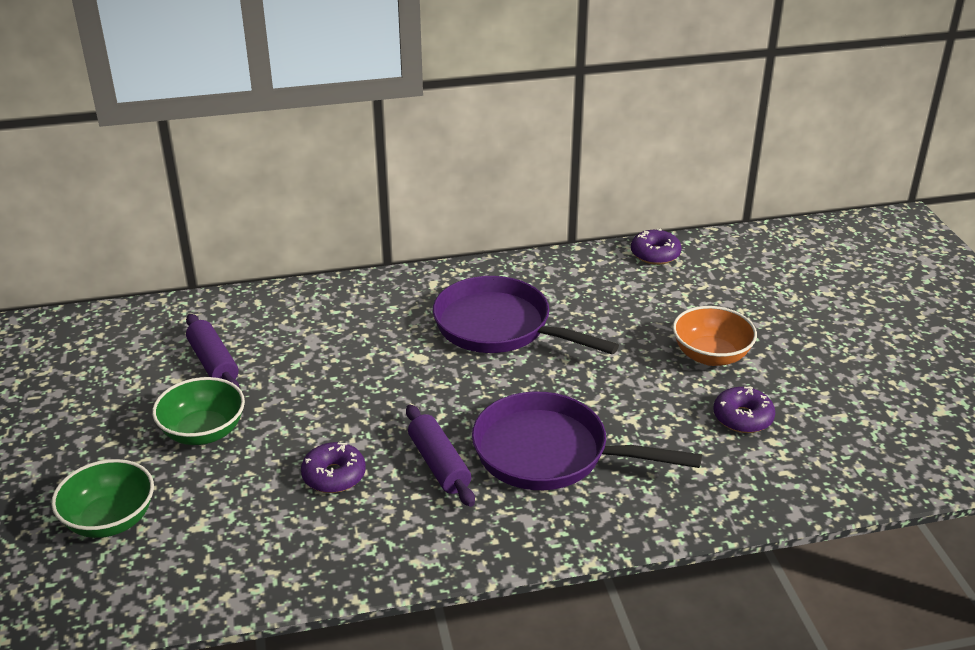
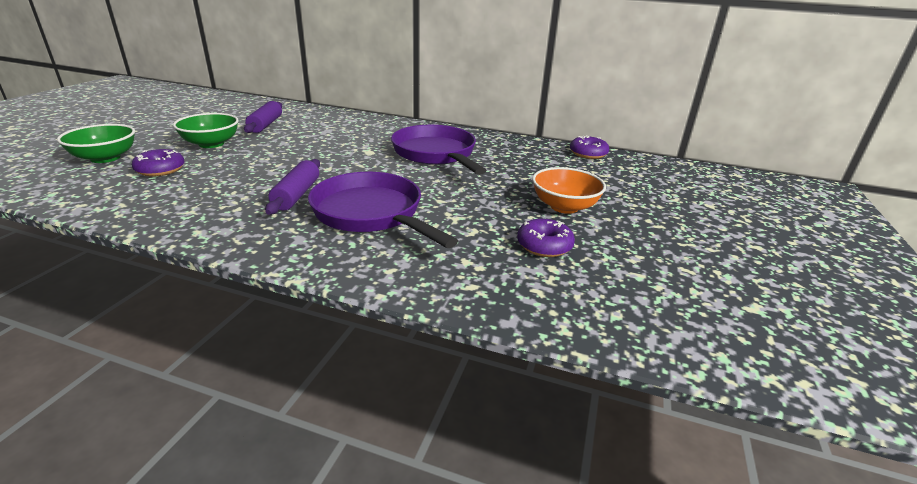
camera: 30 degrees right, 5 degrees down
(334, 476) = (234, 179): purple donut -> purple donut (160, 170)

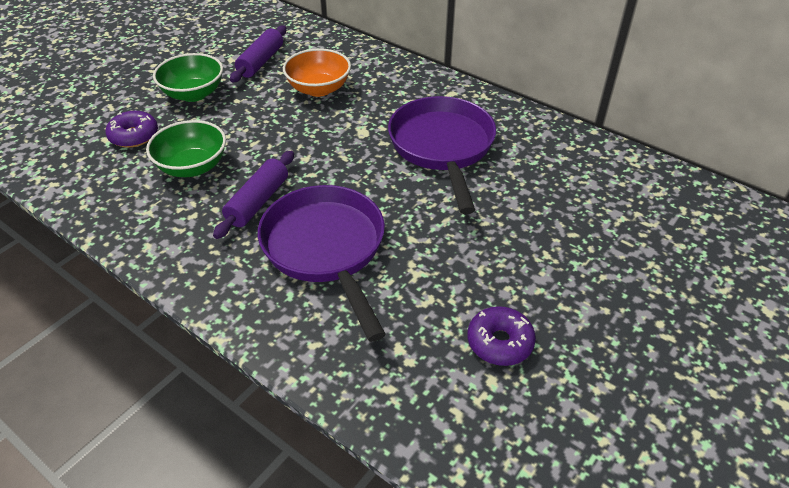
camera: 20 degrees right, 15 degrees up
(105, 158) = (86, 107): green bowl -> green bowl (192, 167)
(564, 207) = (560, 277): orange bowl -> orange bowl (319, 89)
(588, 154) = (650, 174): purple donut -> none

